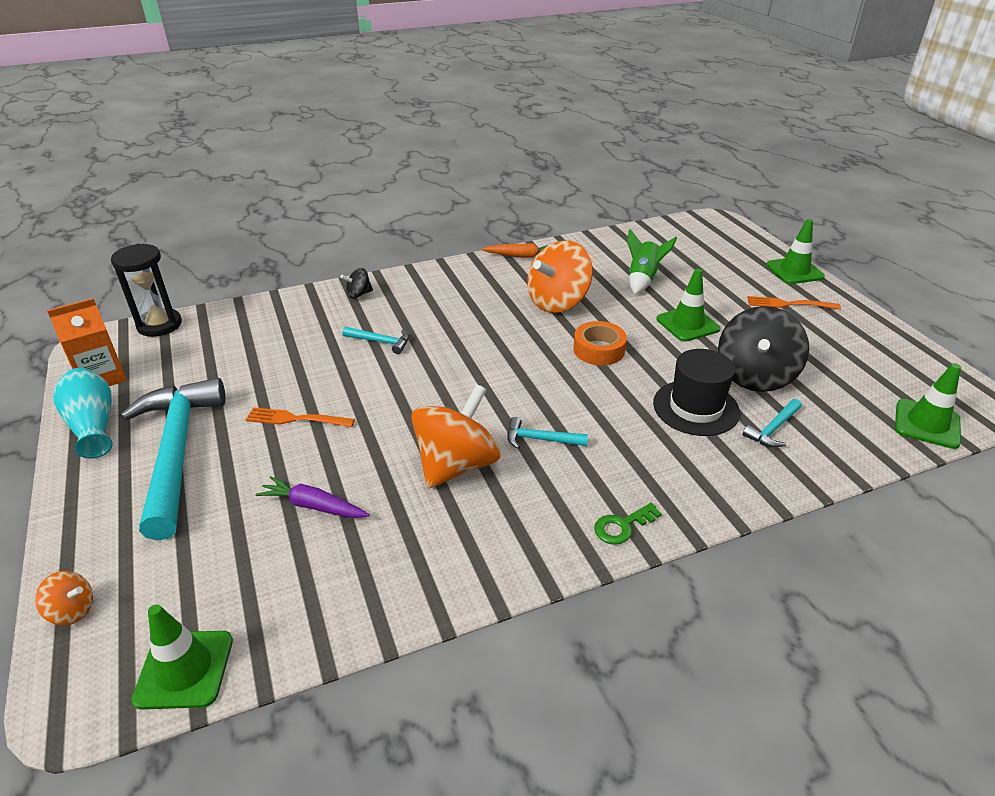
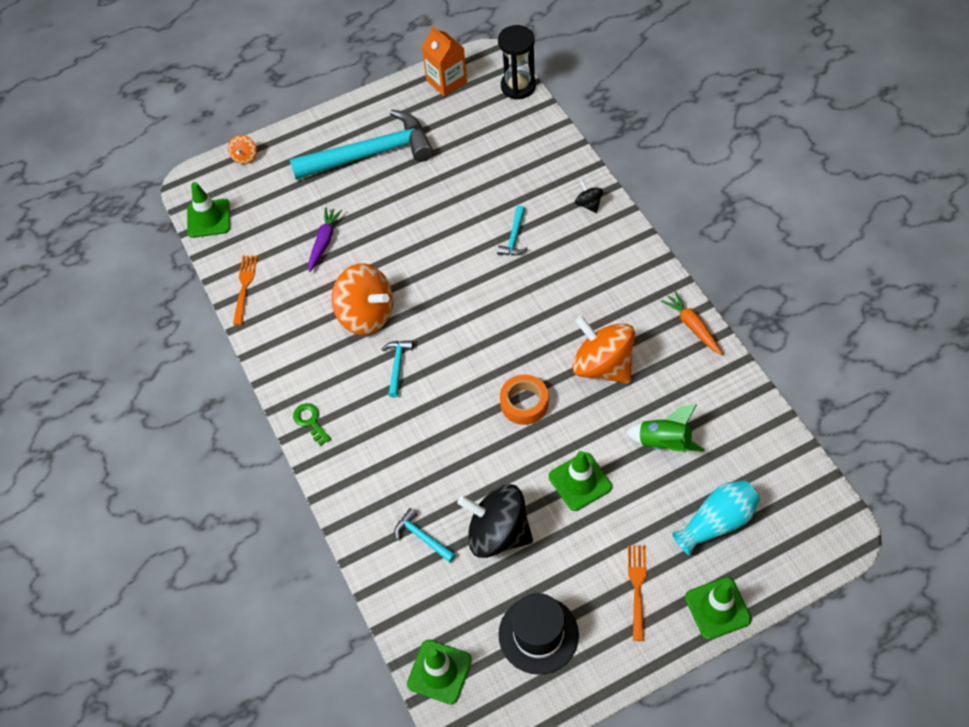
camera: 90 degrees right, 20 degrees up
(93, 425) = (394, 100): turquoise vase -> turquoise vase (717, 522)
(296, 419) = (409, 208): orange fork -> orange fork (244, 287)
(522, 256) = (692, 326): orange carrot -> orange carrot turned 150 degrees clockwise
(696, 408) = (446, 479): black hat -> black hat (538, 634)

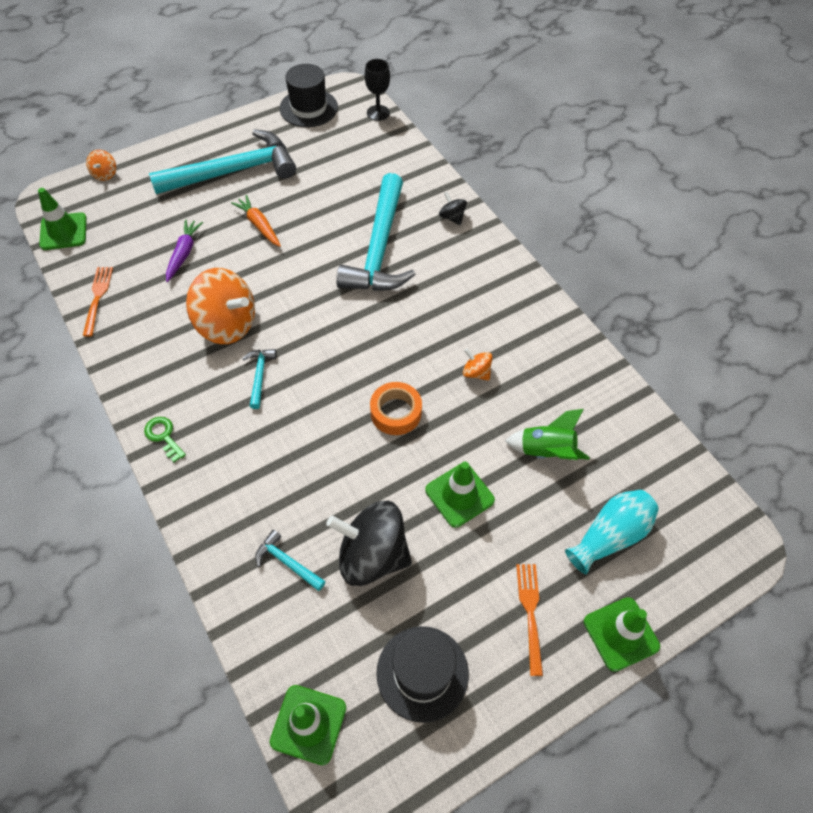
camera: 10 degrees left, 0 degrees up
(446, 81) = (308, 108): orange carton -> black hat
(514, 237) = (379, 248): turquoise hammer -> turquoise hammer, size x2.45
(518, 86) = (378, 113): black hourglass -> black goblet
(603, 365) = (476, 372): orange spinning top -> orange spinning top, size x0.45
(692, 326) = (564, 332): orange carrot -> orange carrot (259, 225)

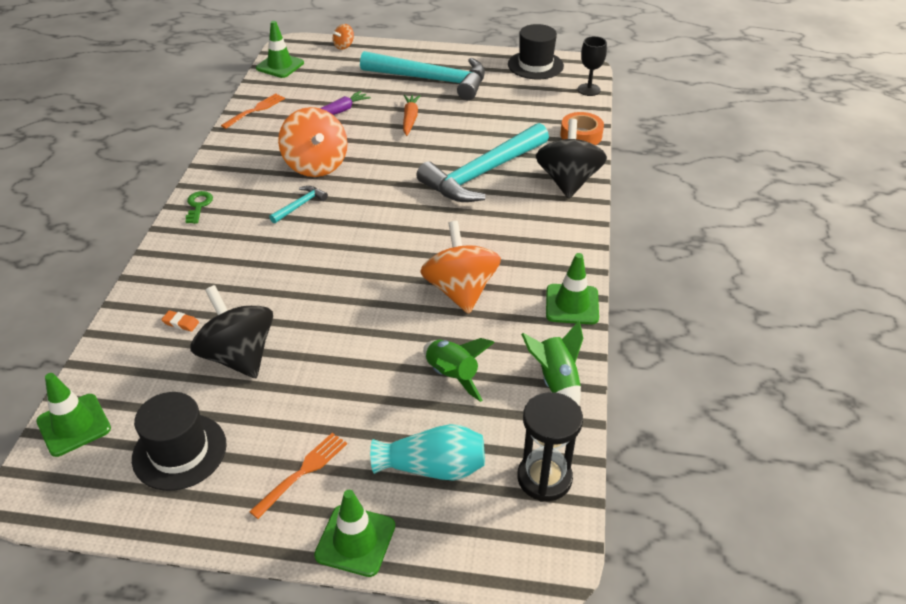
camera: 40 degrees right, 15 degrees down
(287, 562) = (181, 323): turquoise hammer -> orange eraser
(396, 412) = (366, 280): orange tape -> orange tape (581, 135)
(452, 217) = (568, 181): black spinning top -> black spinning top, size x2.20
(459, 495) = (347, 360): green traffic cone -> green traffic cone (572, 304)
(476, 372) = (460, 290): orange spinning top -> orange spinning top, size x2.20
(616, 405) = (556, 381): none -> green rocket
(683, 487) = (544, 478): none -> black hourglass

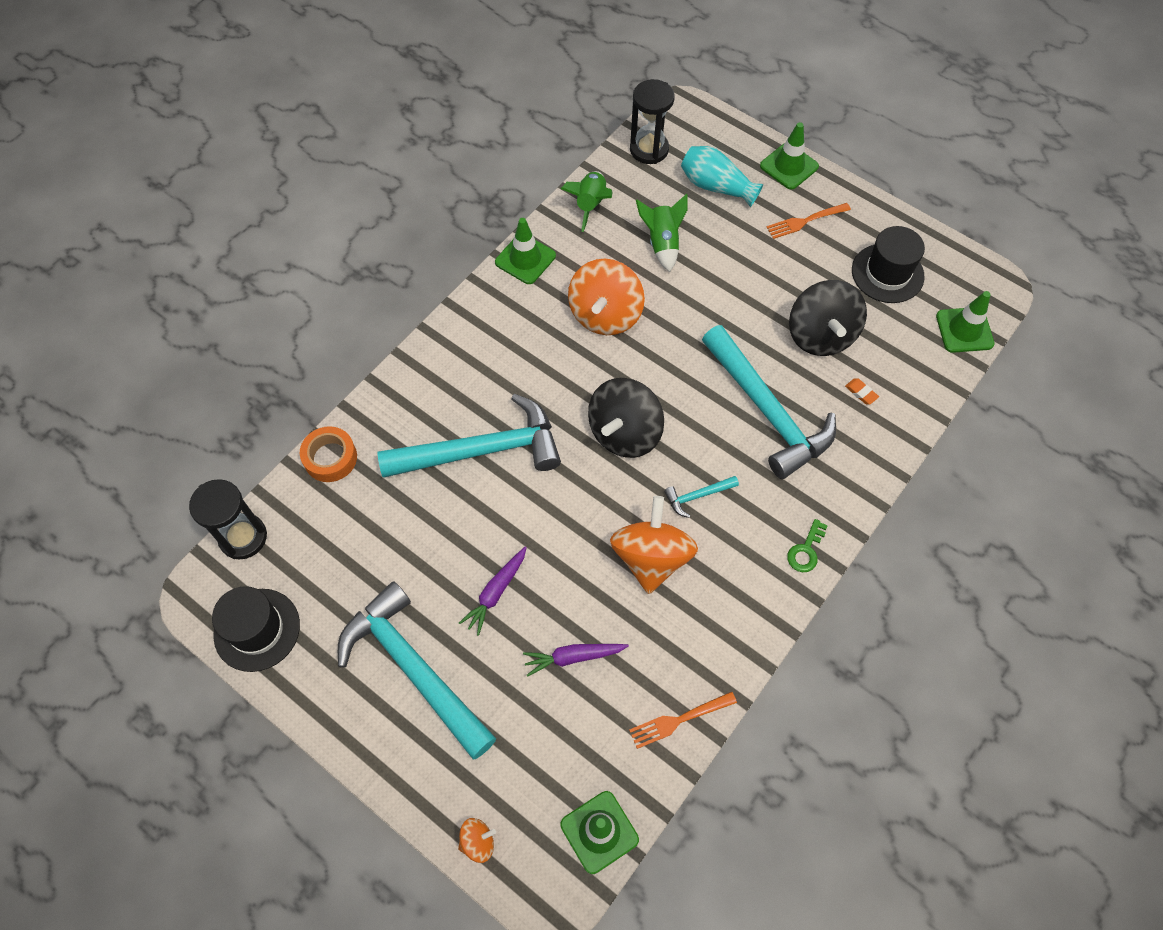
camera: 150 degrees left, 20 degrees up
(267, 276) = (767, 411): none -> turquoise hammer
(410, 119) = (496, 592): orange carrot -> purple carrot
(568, 181) = (407, 395): black spinning top -> black spinning top (624, 433)
(589, 90) = (243, 537): black goblet -> black hourglass

